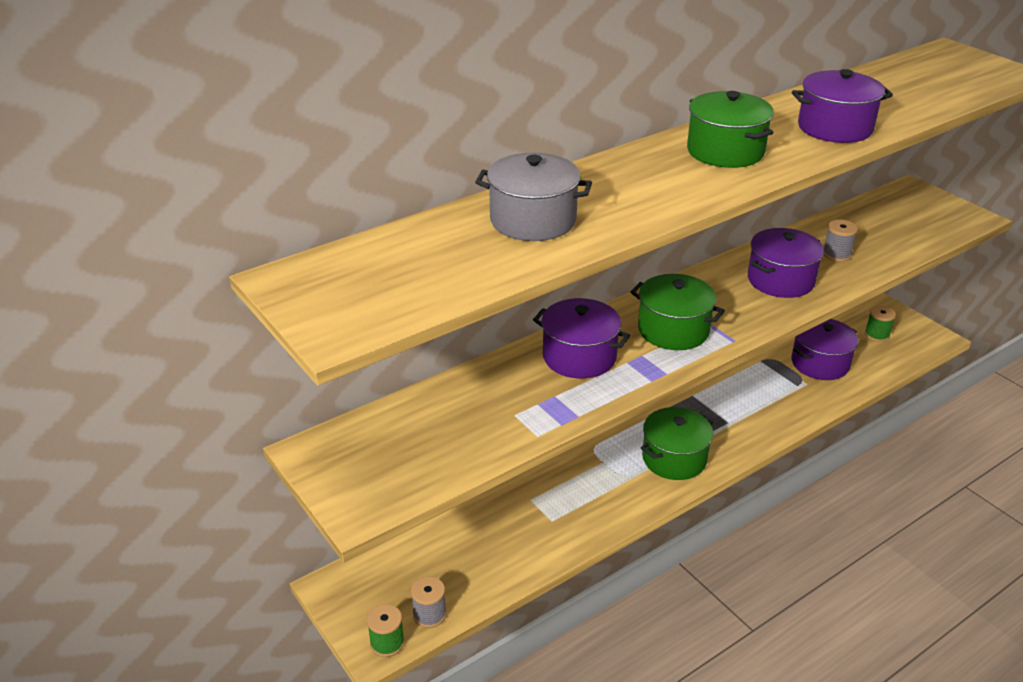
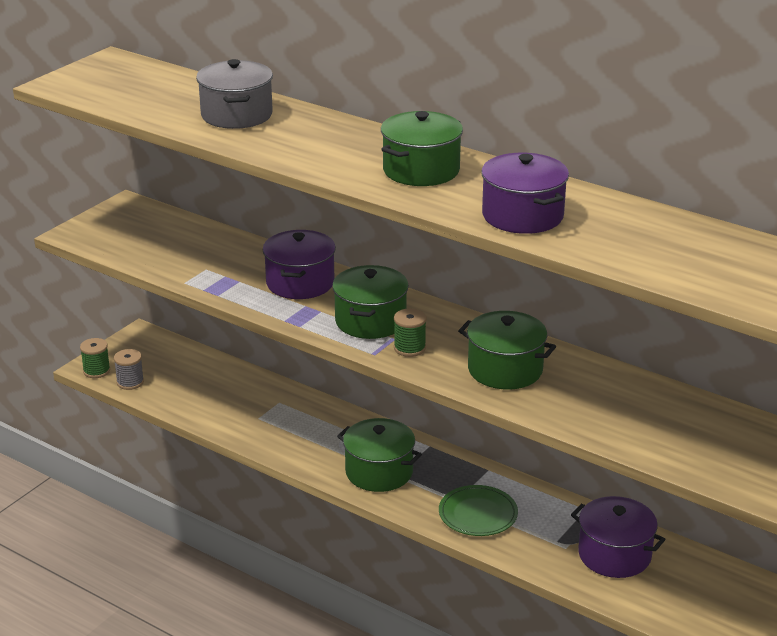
camera: 70 degrees right, 5 degrees down
(752, 417) = (478, 514): none -> green plate
(780, 280) = (505, 370): purple pot -> green pot
(836, 254) = (589, 400): grey spool -> none
(877, 335) = (714, 598): green spool -> green spool (409, 348)

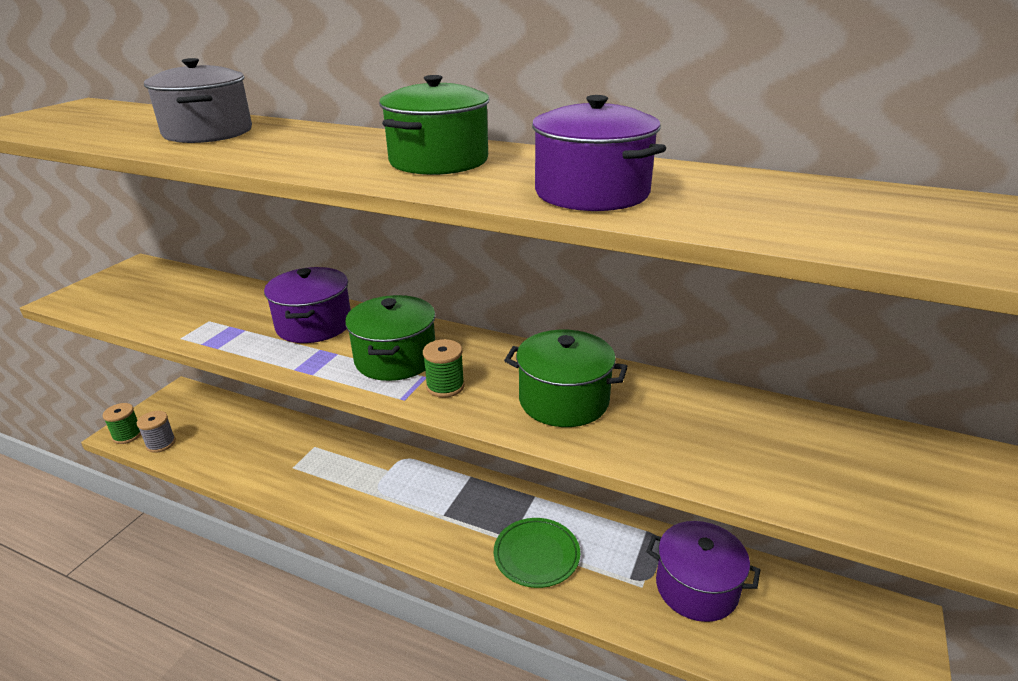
camera: 10 degrees left, 0 degrees up
(379, 472) = (423, 515): green pot -> none

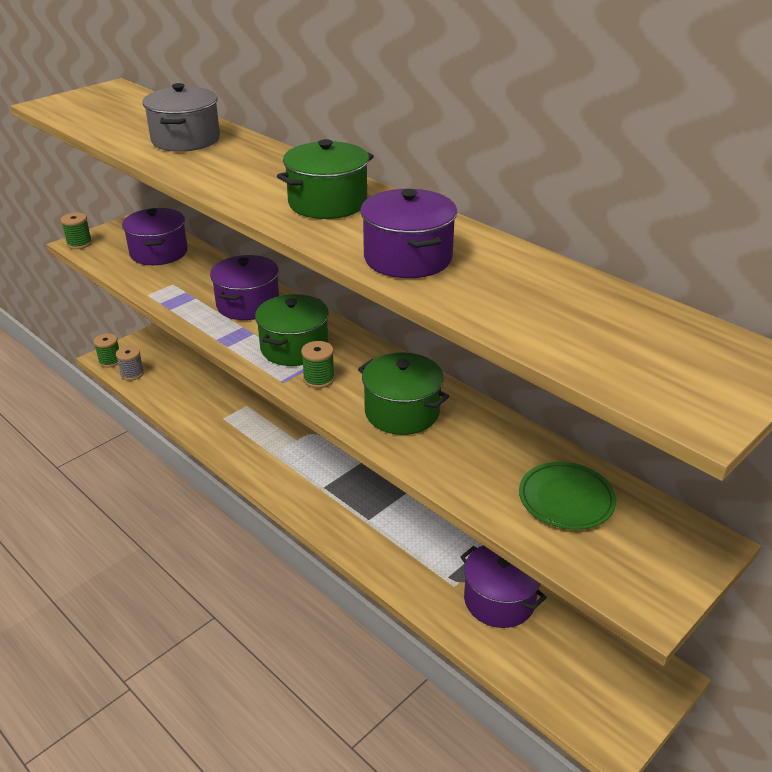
camera: 20 degrees right, 5 degrees up
(66, 300) = (79, 243): none -> green spool
(176, 292) = (159, 252): none -> purple pot
(536, 555) = (382, 538): green plate -> green plate (566, 499)

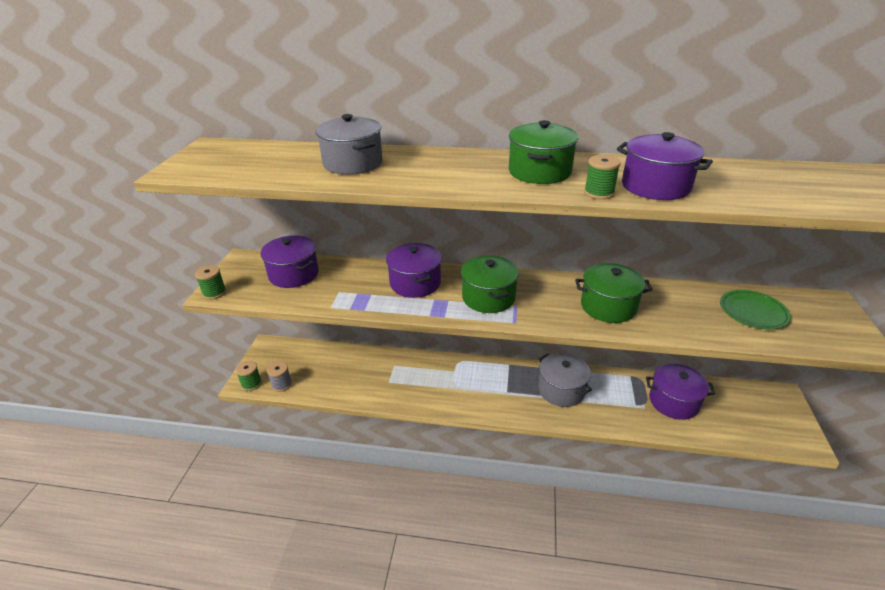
camera: 35 degrees left, 0 degrees up
(319, 379) = (533, 310): green spool -> green spool (599, 193)
(383, 516) = (561, 390): none -> grey pot

